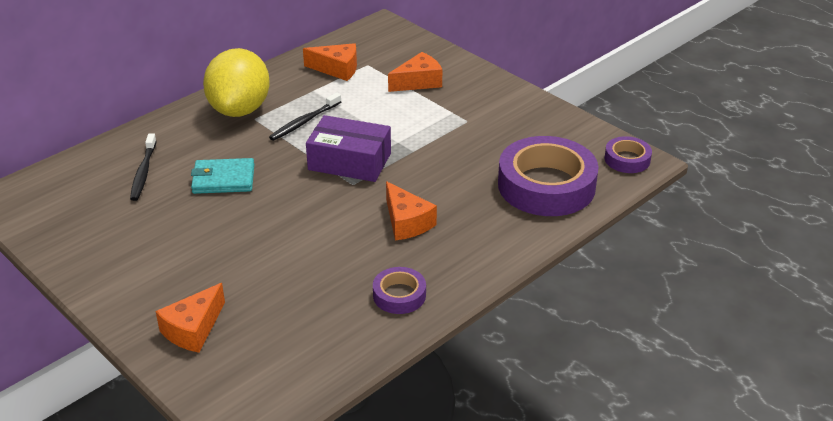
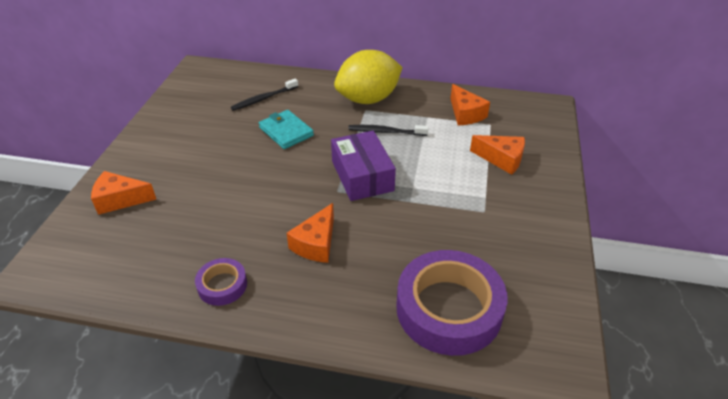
camera: 55 degrees right, 5 degrees up
(627, 159) = (555, 353): purple tape -> none

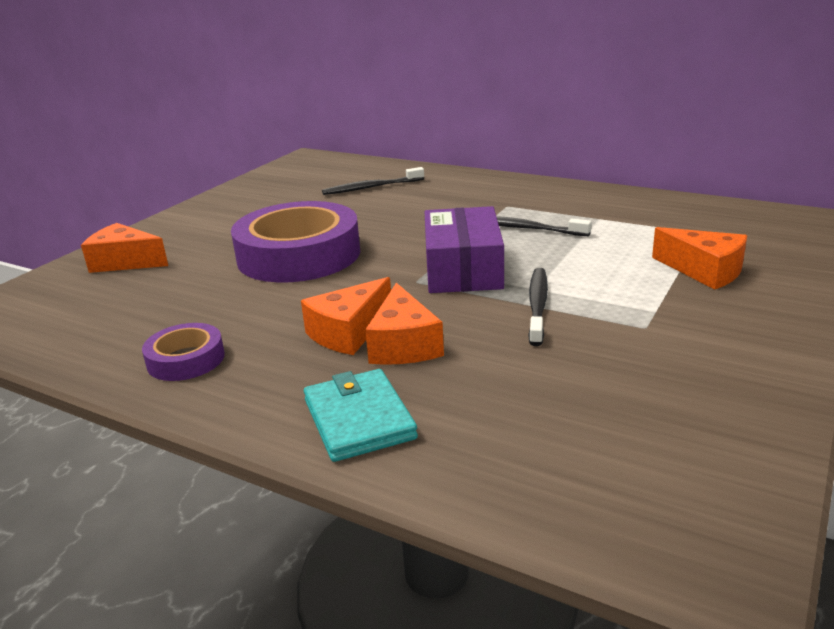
camera: 20 degrees right, 15 degrees down
(286, 131) = (380, 218): turquoise wallet -> turquoise wallet (358, 419)
(368, 99) = (517, 196): yellow lemon -> none
(419, 202) = (537, 305): none -> black toothbrush
(449, 309) = (520, 439): purple tape -> purple tape (299, 255)
(465, 114) = (663, 219): orange cheese -> orange cheese (403, 345)

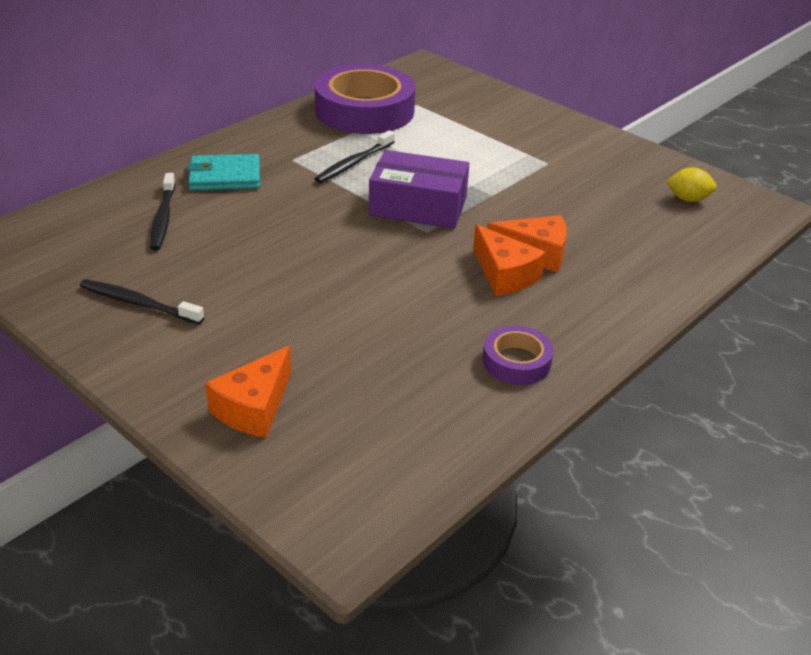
camera: 80 degrees left, 10 degrees up
(299, 255) = (325, 284): purple tape -> purple tape (364, 110)
(358, 419) = (629, 286): turquoise wallet -> turquoise wallet (225, 176)
(537, 305) = (500, 190): black toothbrush -> black toothbrush (138, 303)
(655, 458) = (688, 199): none -> yellow lemon
(704, 271) = (480, 122): orange cheese -> none

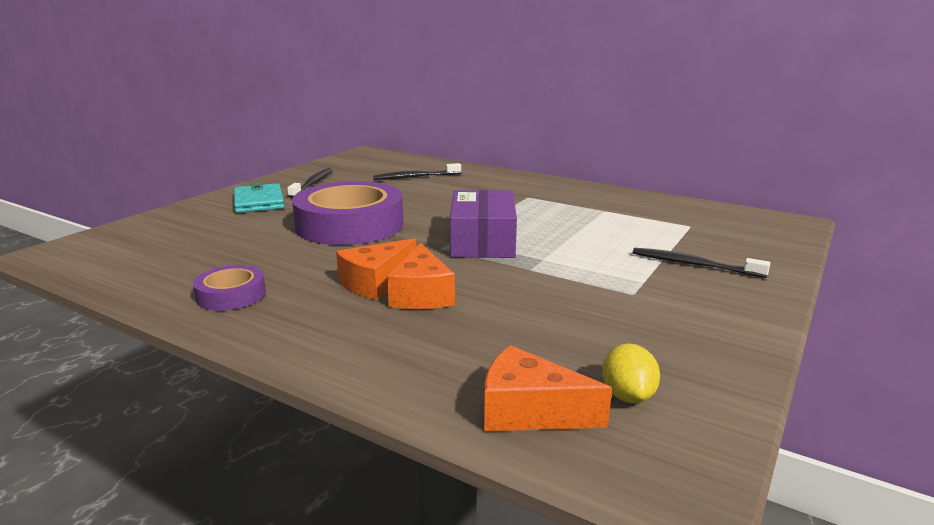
camera: 80 degrees right, 15 degrees down
(225, 176) = (483, 183): turquoise wallet -> turquoise wallet (258, 202)
(254, 407) = (196, 219): orange cheese -> orange cheese (529, 411)
(354, 163) = (540, 214): black toothbrush -> black toothbrush (693, 264)
(364, 110) = (646, 209): purple tape -> purple tape (350, 225)

